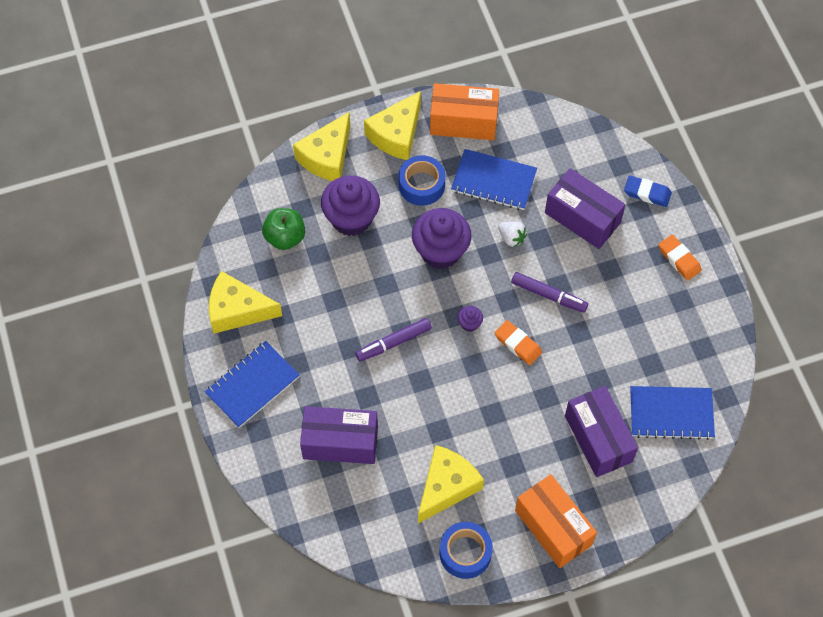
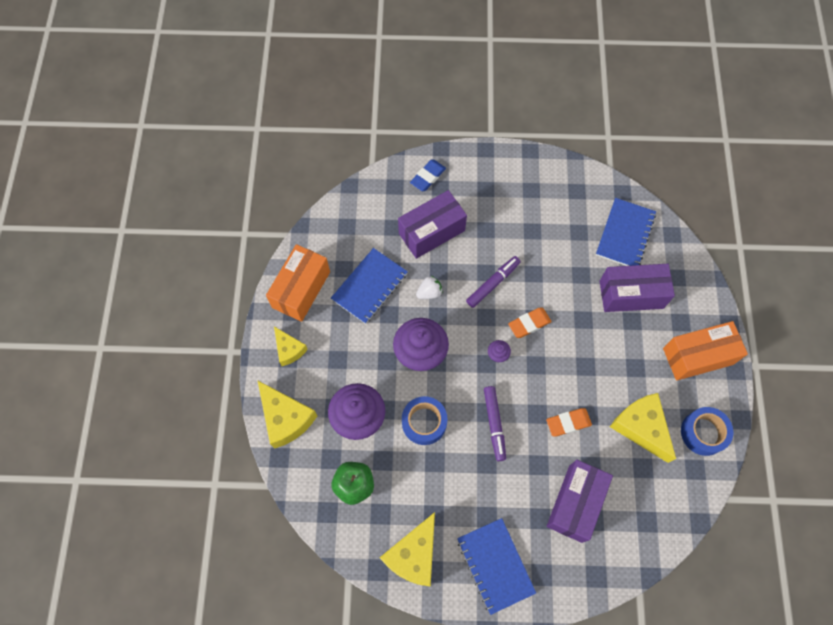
camera: 70 degrees left, 5 degrees up
(396, 134) = (289, 349): yellow cheese -> yellow cheese, size x0.60
(421, 185) = (349, 346): blue tape -> blue tape (424, 422)
(679, 259) = (495, 177): orange eraser -> orange eraser (568, 423)

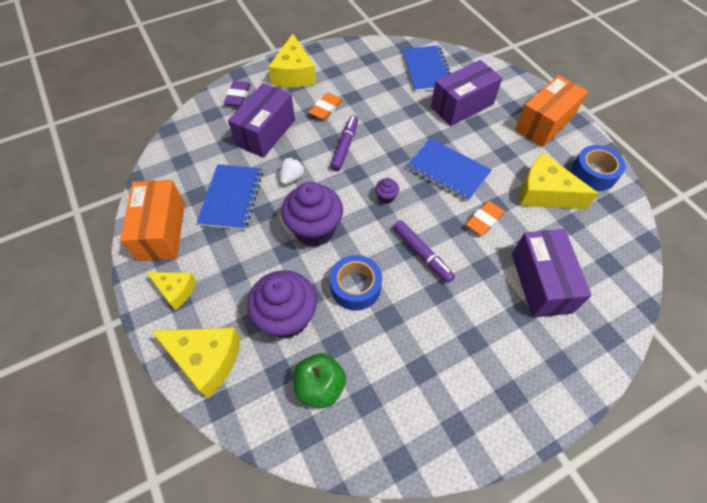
camera: 30 degrees left, 10 degrees down
(413, 555) = (427, 422): yellow cheese -> yellow cheese (294, 74)
(428, 177) = (238, 96): blue eraser -> purple eraser
(495, 565) = (513, 383): blue notebook -> blue notebook (448, 171)
(529, 324) = (396, 161): orange eraser -> orange eraser (326, 109)

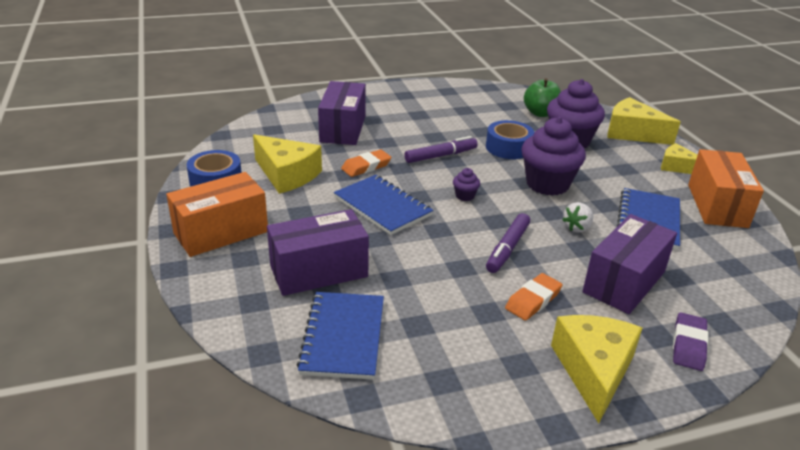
camera: 170 degrees left, 25 degrees down
(422, 254) = (441, 156): purple marker -> purple marker turned 90 degrees clockwise

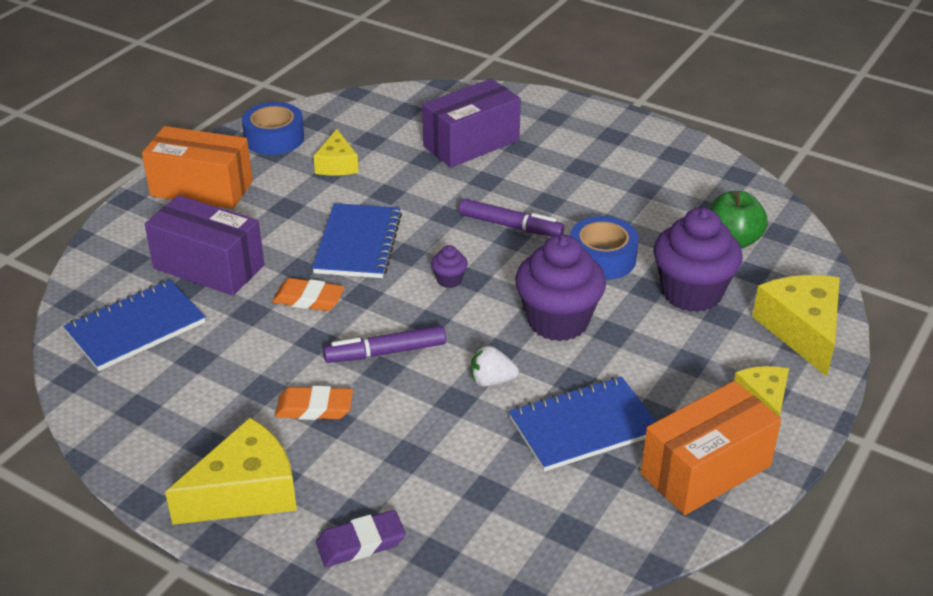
camera: 50 degrees right, 5 degrees up
(287, 175) = (337, 164): yellow cheese -> yellow cheese, size x0.60
(366, 166) = (418, 196): orange eraser -> orange eraser (308, 299)
(624, 282) = (424, 455): purple box -> none

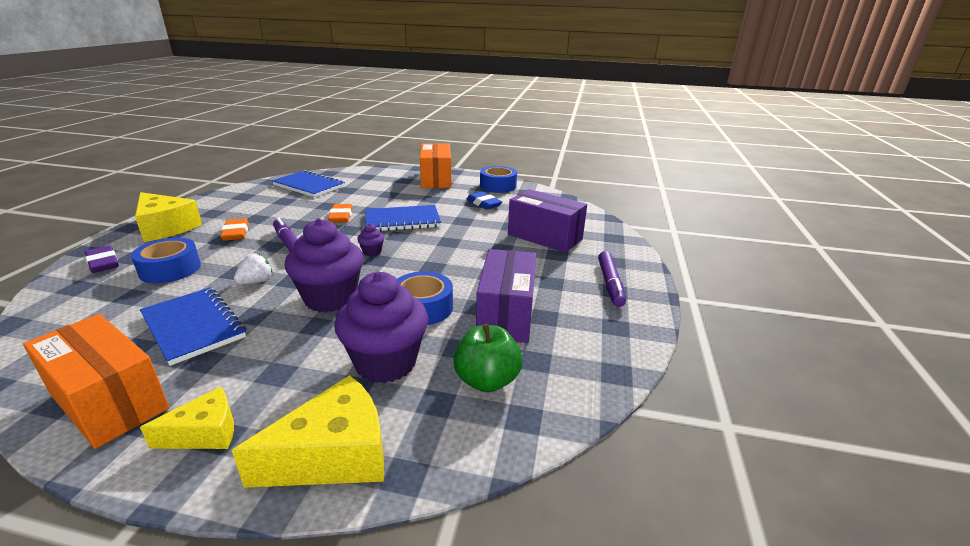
camera: 70 degrees right, 10 degrees down
(209, 267) = (365, 191): purple box -> purple box (506, 314)
(337, 164) = (483, 203): yellow cheese -> blue eraser
(417, 465) = (170, 269): none -> blue tape
(491, 381) = (256, 282): white strawberry -> white strawberry turned 60 degrees clockwise
(510, 226) = (448, 264): purple marker -> purple marker (610, 284)

